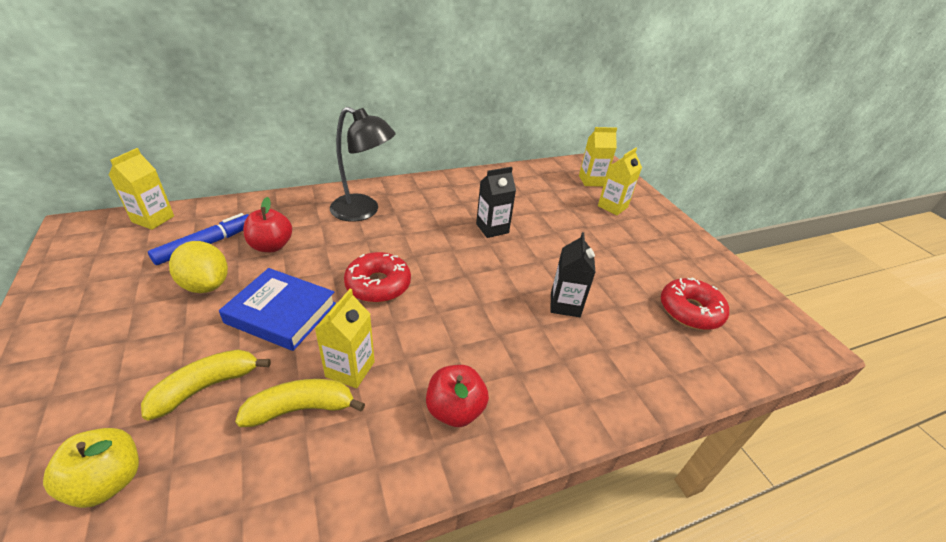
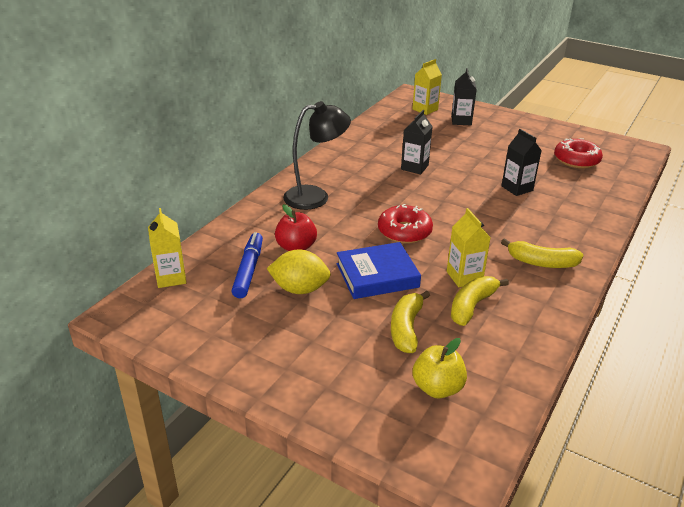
camera: 35 degrees left, 5 degrees down
(455, 410) = (541, 262): red apple -> yellow banana
(612, 206) = (461, 121): yellow carton -> black carton

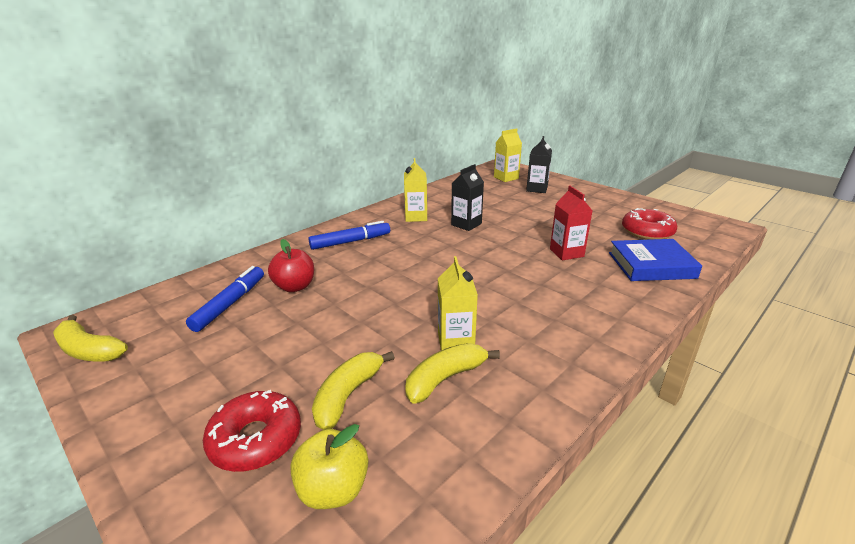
camera: 15 degrees right, 5 degrees down
(171, 277) = (151, 302): yellow carton -> yellow carton (416, 217)
(299, 289) = (264, 330): yellow lemon -> none
(316, 197) = (350, 242): black lamp -> blue marker
(377, 275) = (357, 326): blue book -> blue book (651, 265)
(404, 231) = (417, 283): red donut -> red donut (256, 439)
(517, 188) = (566, 253): black carton -> red carton
(541, 262) = (559, 336): yellow banana -> yellow banana (89, 350)

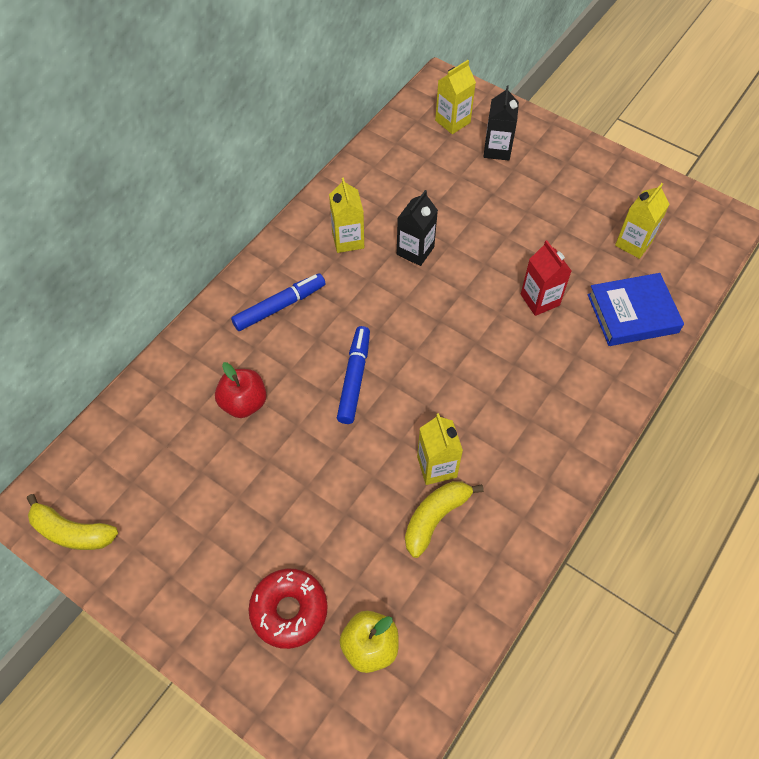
camera: 10 degrees left, 30 degrees up
(230, 304) = (183, 441): blue marker -> blue marker (354, 378)
(348, 395) = (352, 551): yellow banana -> none
(647, 232) = (633, 243): red donut -> yellow carton

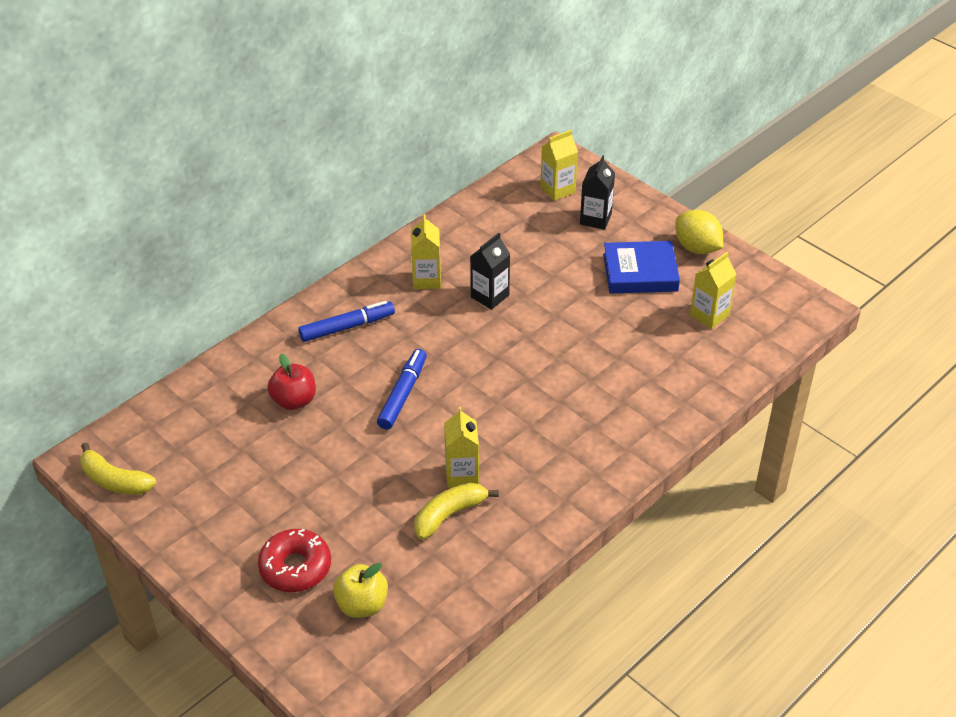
camera: 10 degrees right, 15 degrees down
(540, 300) = (601, 352): red carton -> none
(602, 169) = (697, 248): none -> yellow lemon
(632, 313) = (689, 374): blue book -> blue book (640, 272)

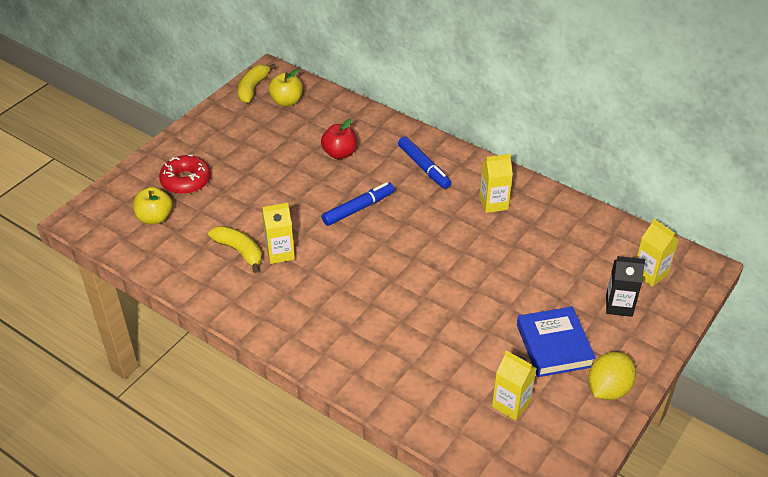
camera: 80 degrees right, 0 degrees up
(162, 445) = (286, 101): none -> yellow apple
(403, 394) = (358, 208): blue marker -> blue marker turned 45 degrees counterclockwise
(490, 296) = (486, 244): black carton -> none

